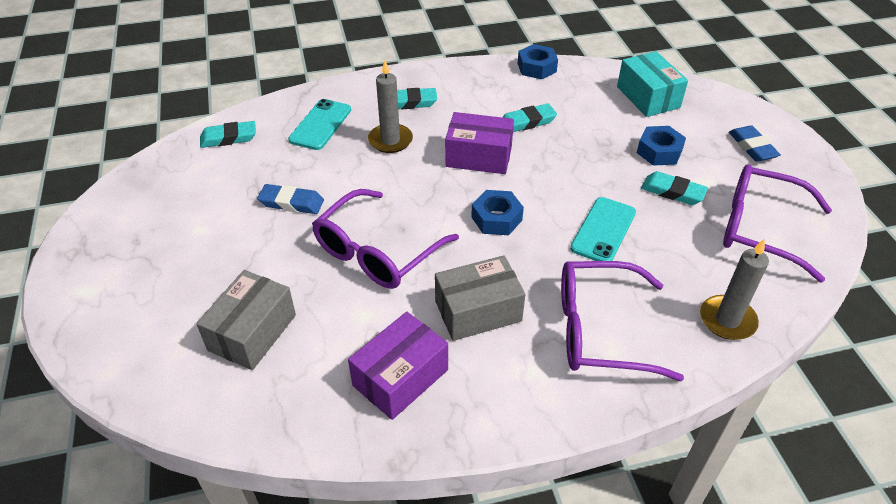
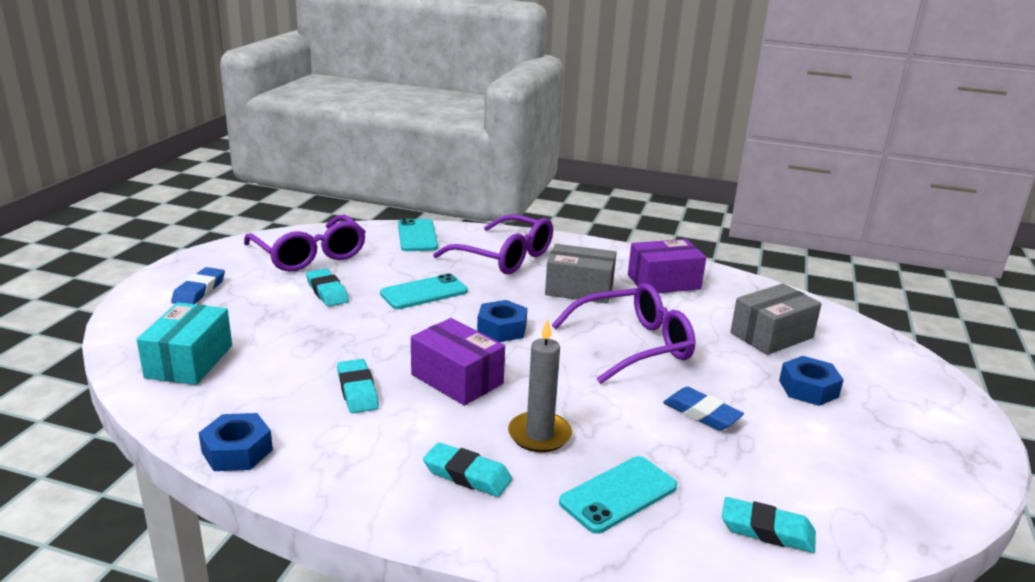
camera: 150 degrees left, 20 degrees down
(527, 122) = (357, 390): turquoise eraser -> turquoise eraser turned 60 degrees clockwise
(659, 151) = (281, 317): blue nut -> blue nut (808, 388)
(727, 320) = (417, 236): grey candle -> turquoise phone

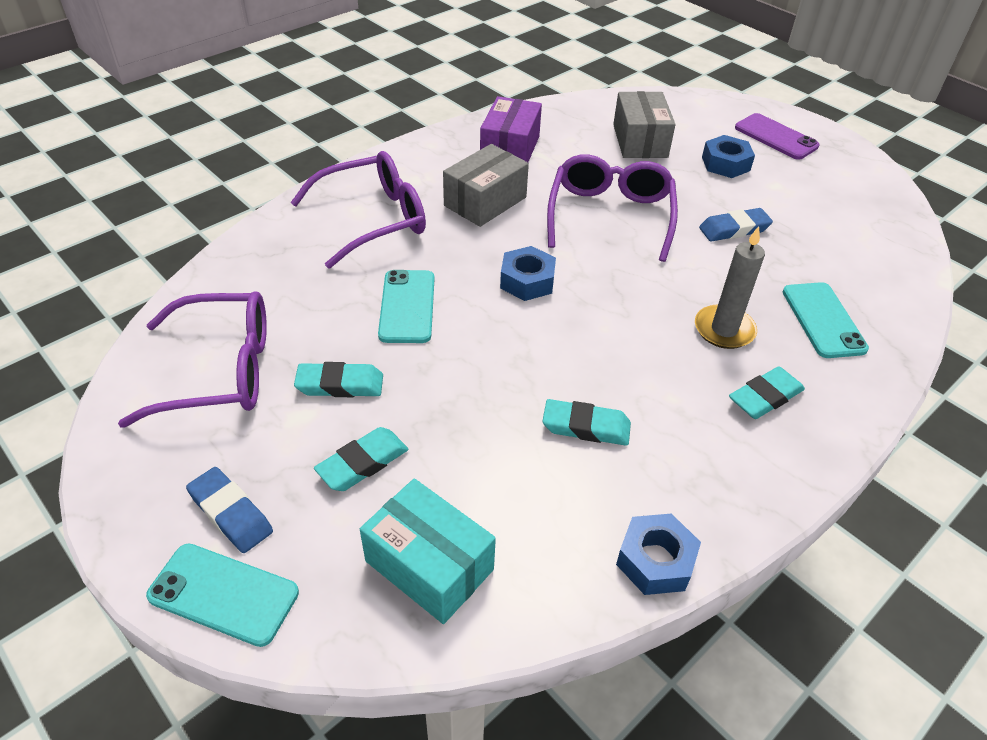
camera: 60 degrees left, 20 degrees up
(417, 236) = (255, 262): turquoise phone -> turquoise phone (223, 594)
(457, 379) = (604, 347): purple box -> none
(767, 530) = (887, 268): turquoise eraser -> turquoise eraser (363, 463)
(912, 411) = (776, 137): none -> purple phone

